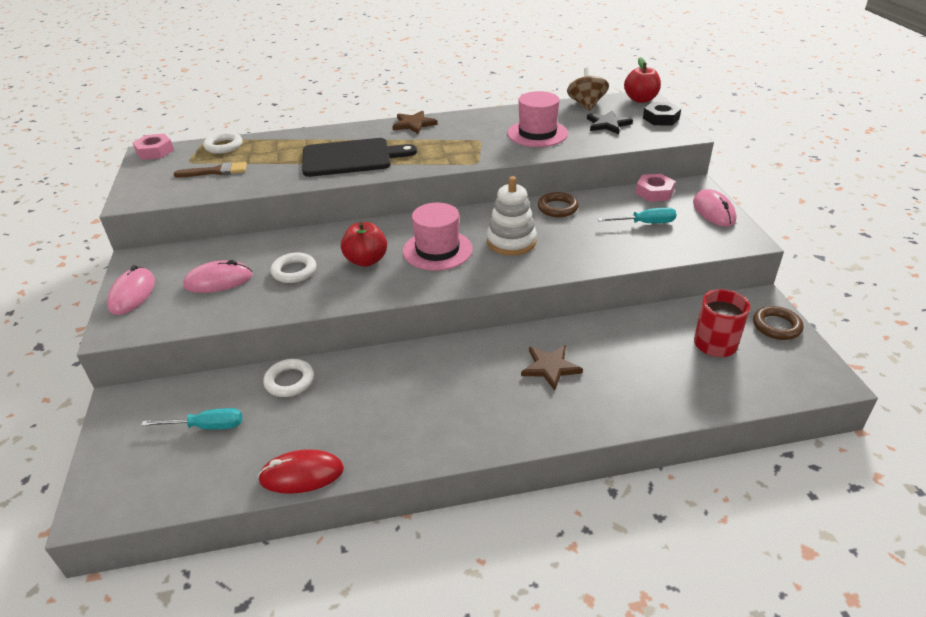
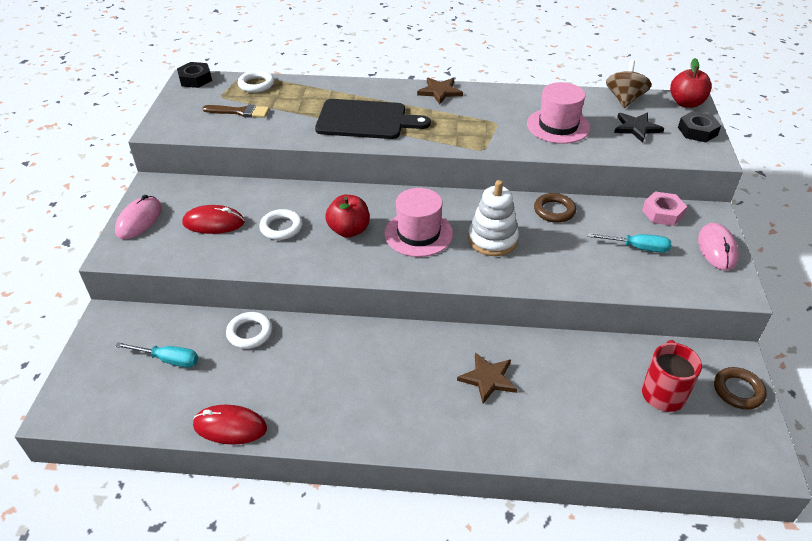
camera: 15 degrees right, 5 degrees up
(155, 151) = (195, 79): pink nut -> black nut
(218, 281) = (213, 223): pink mouse -> red mouse

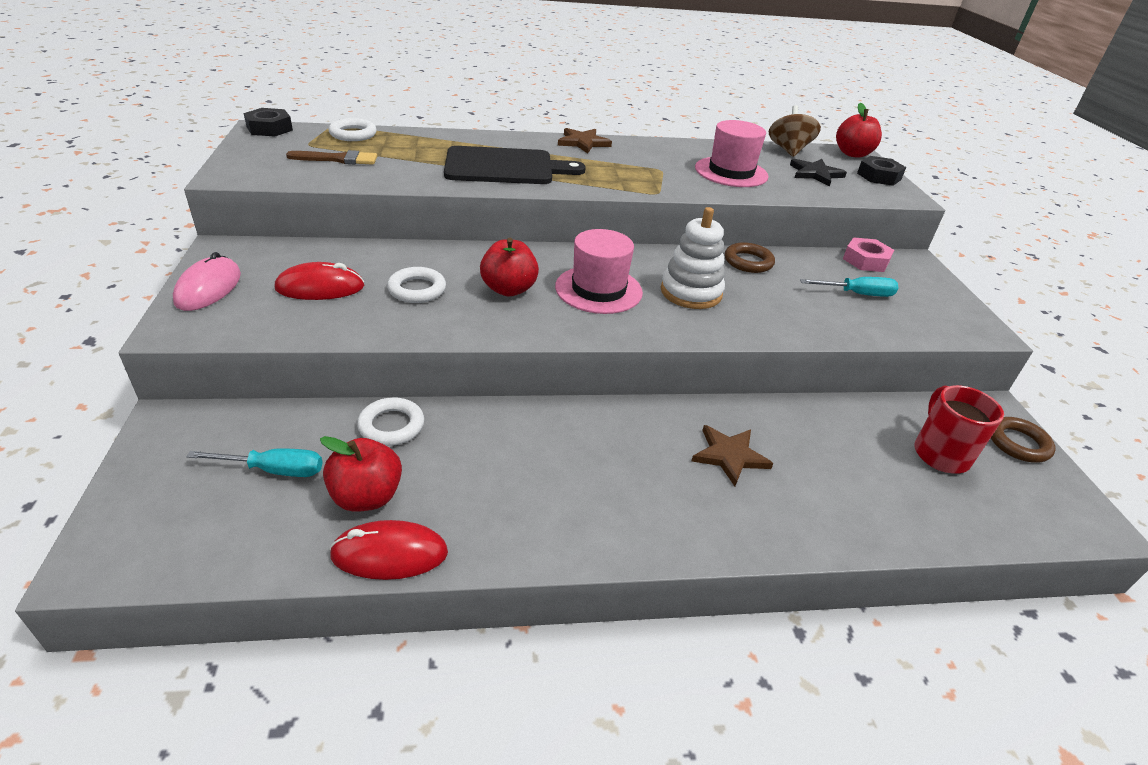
camera: 15 degrees left, 5 degrees down
(223, 385) = (366, 497): none -> red apple
(717, 249) = (940, 292): pink mouse -> none

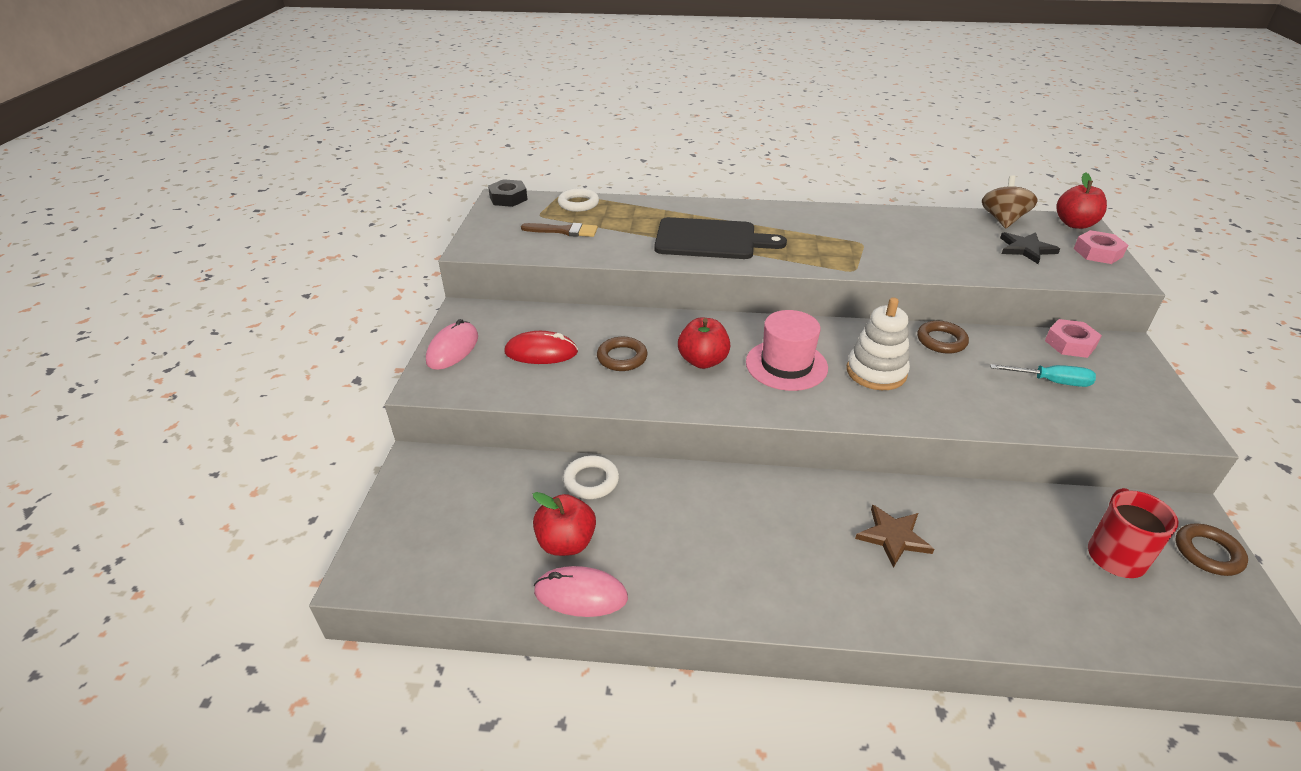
camera: 15 degrees right, 0 degrees up
(274, 470) = (495, 512): turquoise screwdriver -> none
(389, 554) = (581, 594): red mouse -> pink mouse
(417, 289) = (622, 357): white ring -> brown ring
(583, 143) = (789, 212): brown star -> none
(731, 172) = (934, 246): pink hat -> none
(879, 176) = (1097, 252): black nut -> pink nut

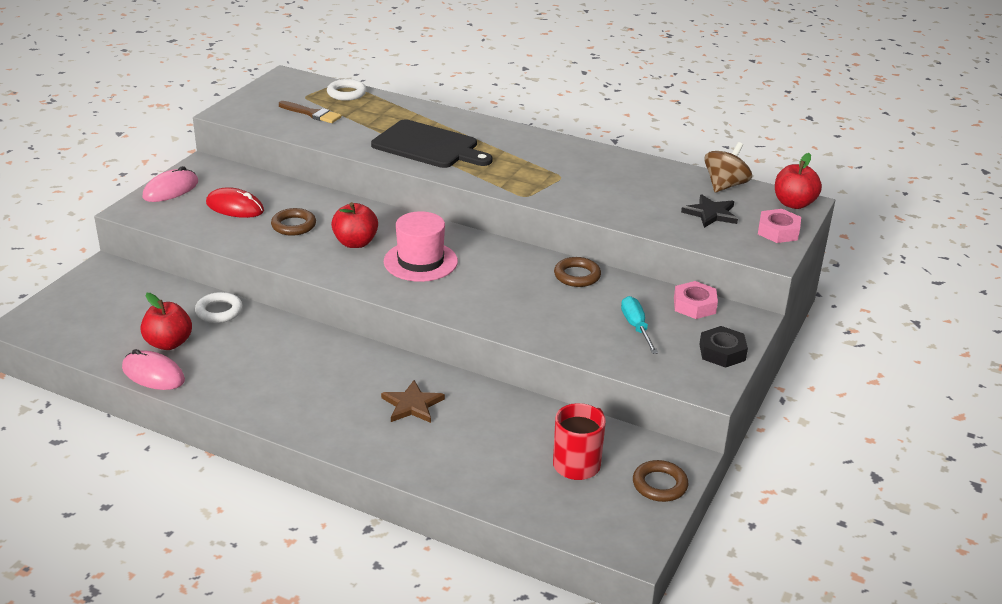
camera: 20 degrees right, 5 degrees down
(508, 198) = (291, 77): black nut -> black nut (722, 352)
(876, 372) = (490, 284): white stacking toy -> none
(1051, 382) = (636, 327): turquoise screwdriver -> turquoise screwdriver turned 135 degrees counterclockwise

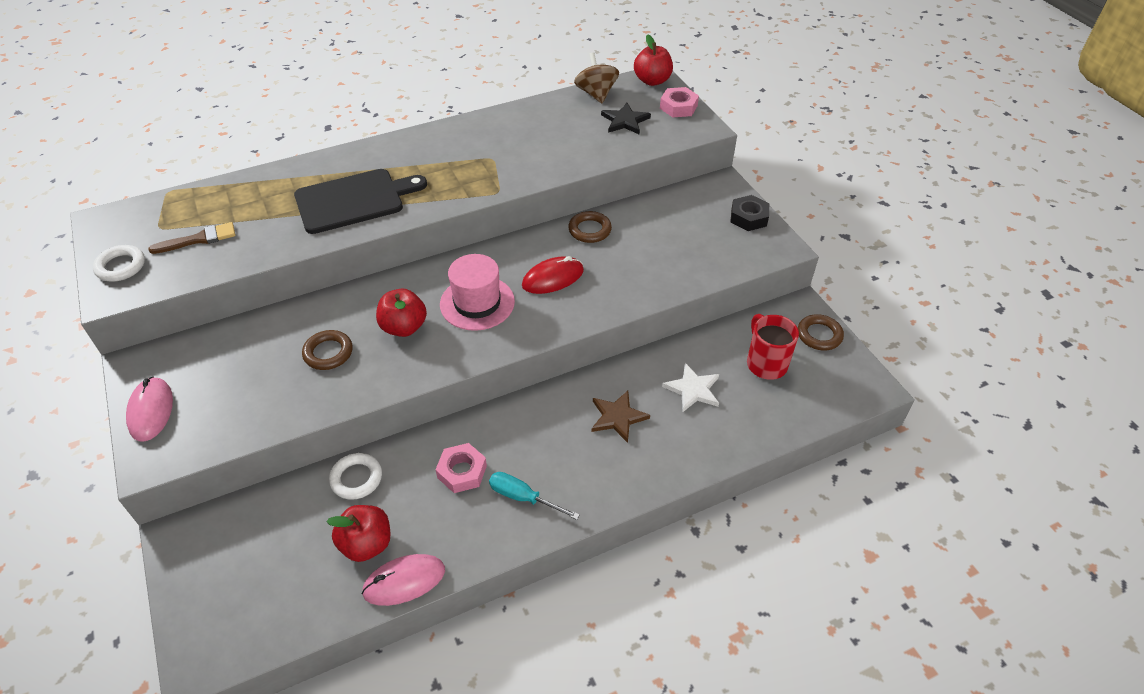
camera: 50 degrees left, 15 degrees up
(235, 207) = (246, 378): red mouse -> red mouse (553, 278)
(346, 93) = (193, 199): white ring -> white ring (121, 266)
(492, 433) = (693, 389): none -> white star
(636, 327) = (682, 239): turquoise screwdriver -> turquoise screwdriver (523, 497)
(694, 305) = (683, 197): pink nut -> pink nut (462, 471)

